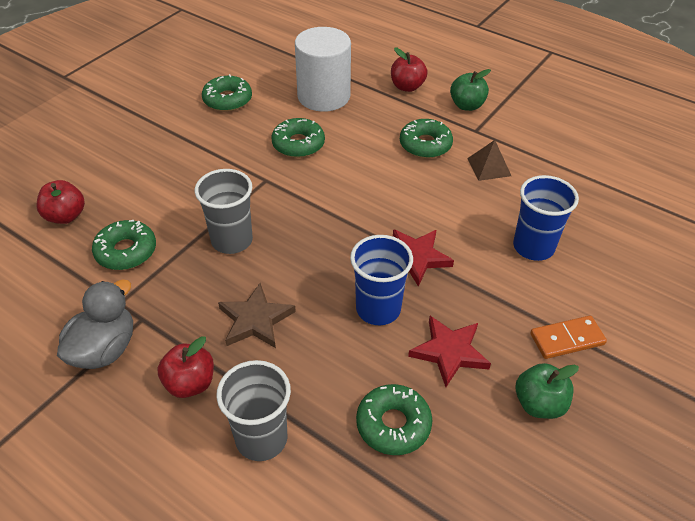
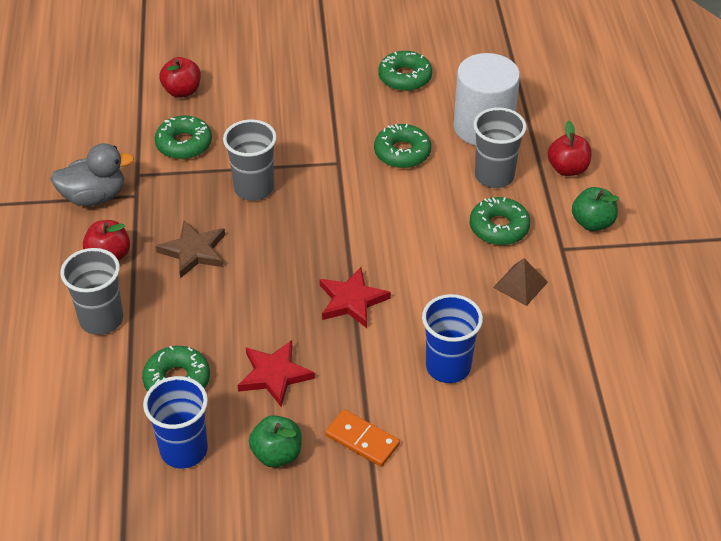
camera: 50 degrees right, 0 degrees up
(375, 118) = (494, 176): none -> grey cup
(378, 309) = (274, 310): blue cup -> blue cup (184, 450)

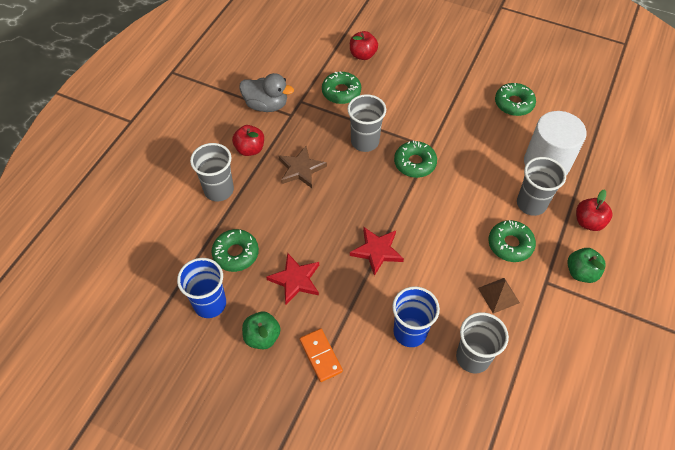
camera: 30 degrees right, 10 degrees up
(402, 152) = (477, 158): green donut -> green donut (415, 163)
(534, 359) = (473, 357): none -> grey cup

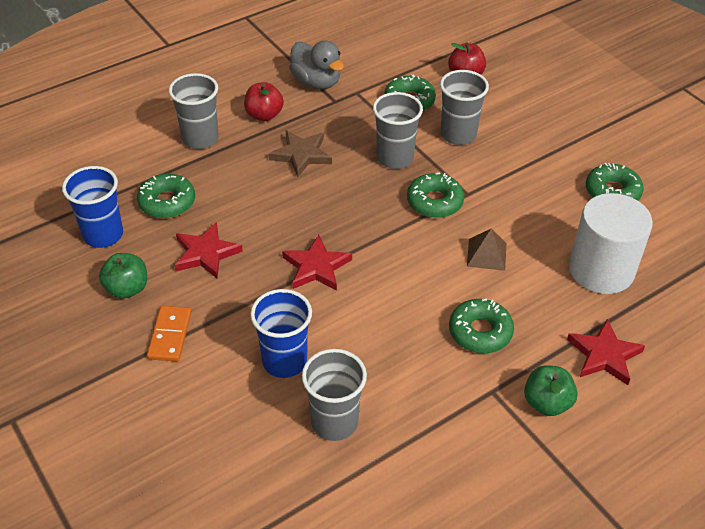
camera: 30 degrees right, 10 degrees down
(498, 295) = (420, 376): brown pyramid -> brown pyramid (486, 254)
(531, 204) = (544, 303): grey cup -> grey cup (458, 135)
(588, 222) = (604, 355): red apple -> red star

